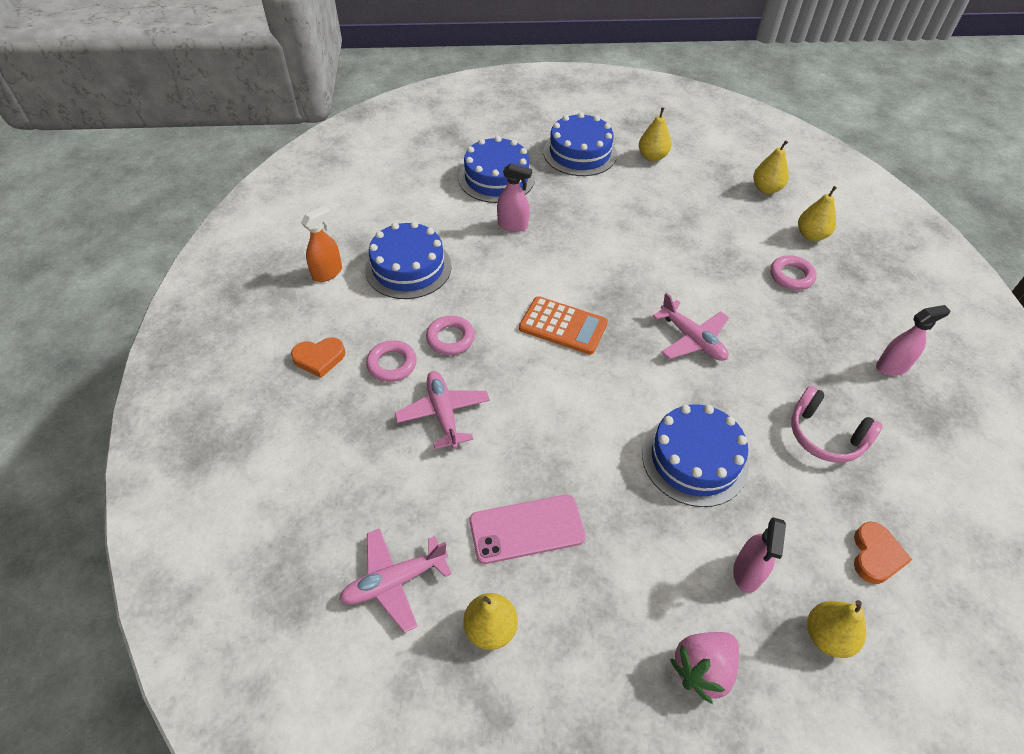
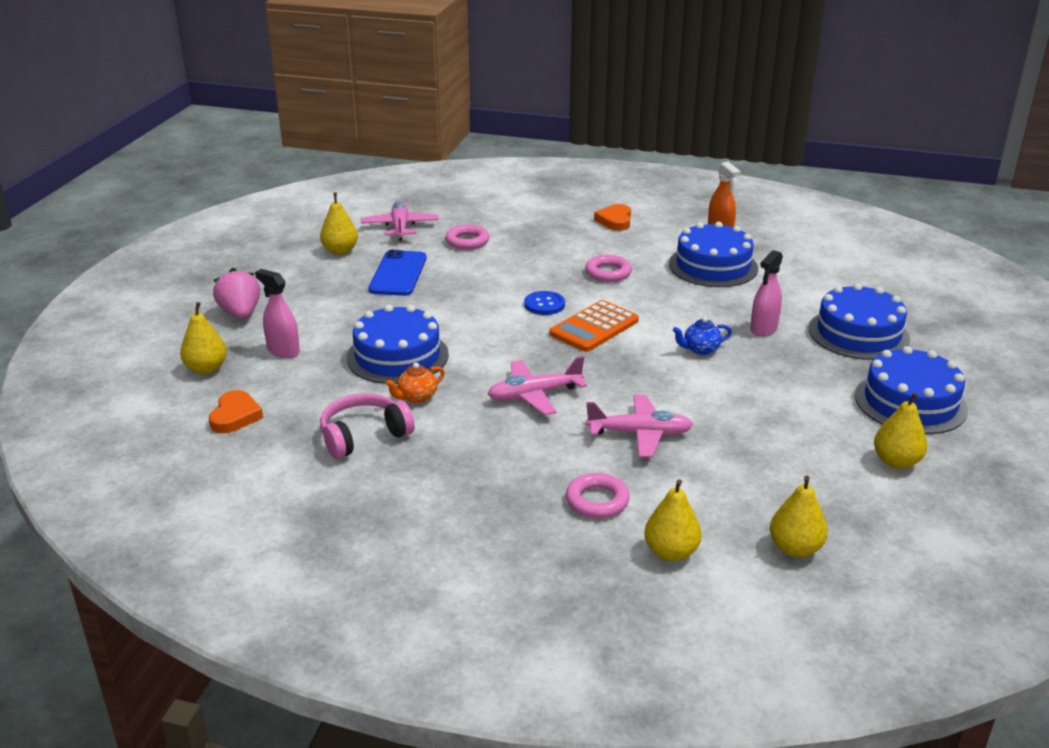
camera: 110 degrees right, 20 degrees down
(392, 364) = (592, 246): pink ring -> pink ring (467, 241)
(443, 413) = (526, 259): pink plane -> pink plane (639, 434)
(527, 529) = (398, 274): pink phone -> blue phone
(538, 372) = (544, 304): none -> blue button
(565, 255) = (700, 350): none -> blue teapot
(748, 418) = (416, 397): none -> orange teapot
(875, 555) = (235, 416): orange heart -> orange heart turned 120 degrees counterclockwise
(892, 367) = (409, 521): pink spray bottle -> none

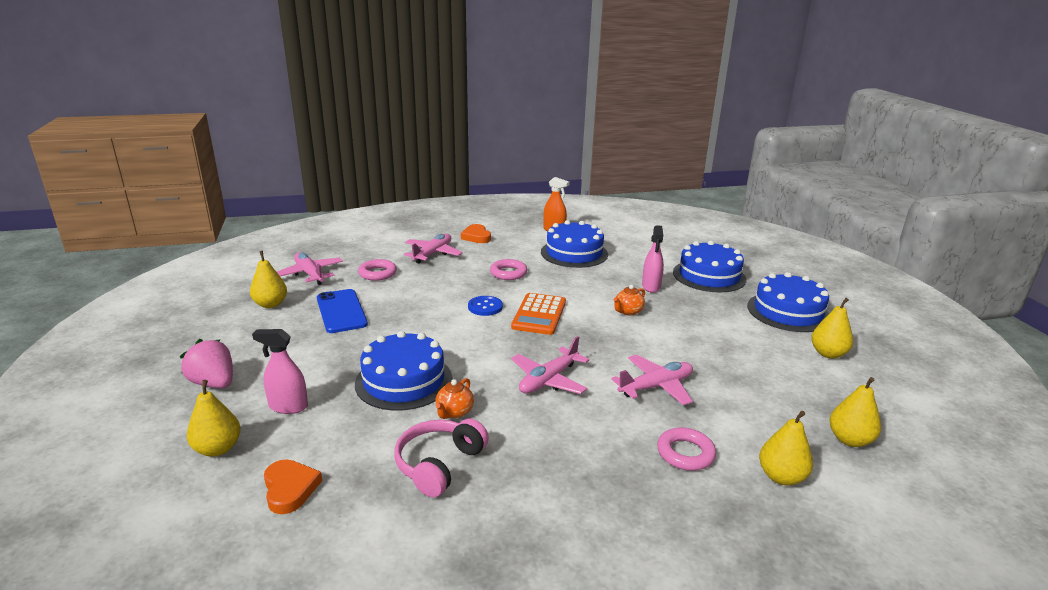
camera: 30 degrees left, 5 degrees down
(545, 231) = (433, 254): none -> pink plane
(700, 350) = (628, 311): blue teapot -> orange teapot

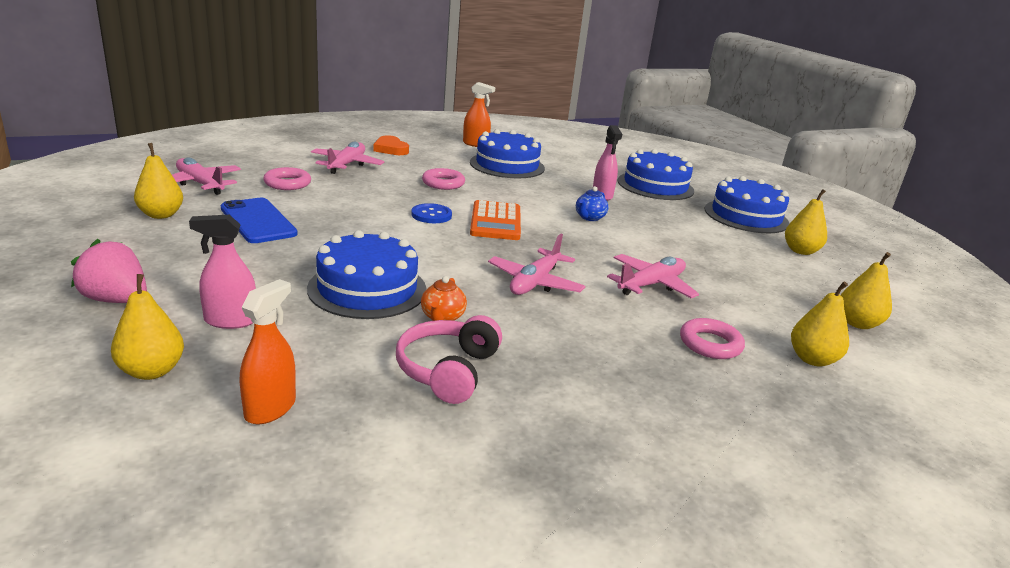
camera: 15 degrees left, 0 degrees up
(290, 489) = (270, 408): orange heart -> orange spray bottle
(628, 311) = (589, 218): orange teapot -> blue teapot

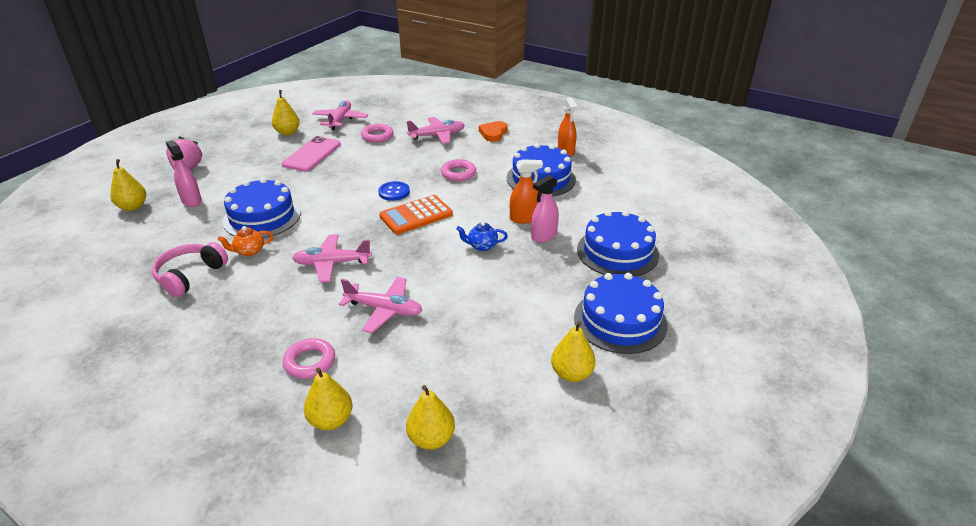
camera: 60 degrees right, 10 degrees up
(258, 221) = (312, 154): blue phone -> pink phone
(270, 408) = (121, 245): orange spray bottle -> orange spray bottle (524, 218)
(448, 370) = (190, 276): pink headphones -> pink headphones turned 45 degrees counterclockwise

